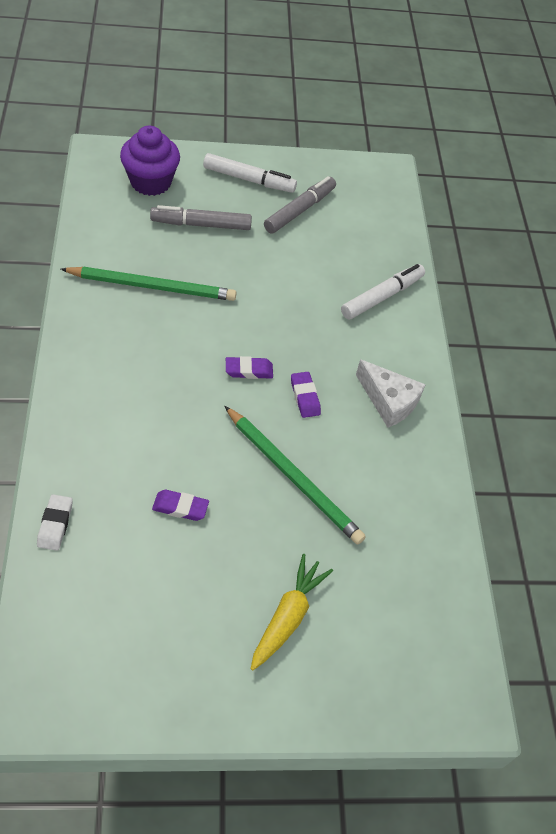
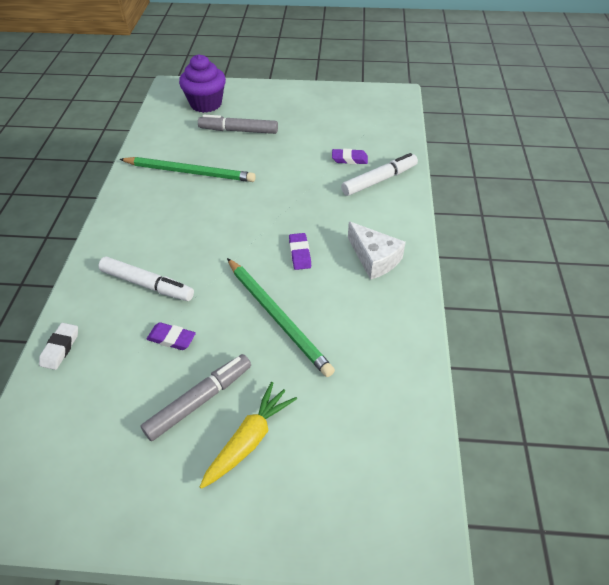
camera: 15 degrees right, 5 degrees down
(249, 179) = (283, 101): white marker -> white marker (147, 284)
(249, 370) = (255, 233): purple eraser -> purple eraser (349, 159)
(299, 210) = (319, 121): grey marker -> grey marker (199, 400)

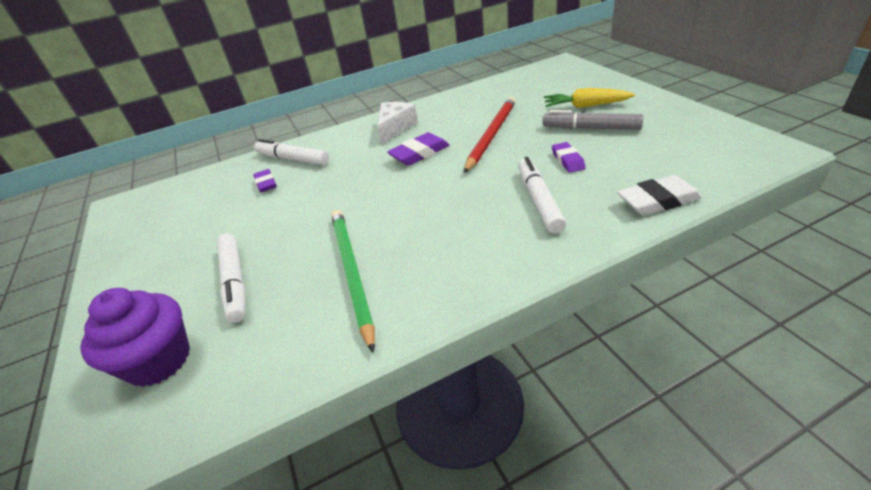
camera: 115 degrees left, 10 degrees down
(60, 348) = (657, 201): white eraser -> white eraser, size x1.52
(238, 131) = (235, 282): grey marker -> white marker
(277, 317) = (491, 135): green pencil -> red pencil
(300, 254) = (419, 153): purple eraser -> purple eraser, size x1.52

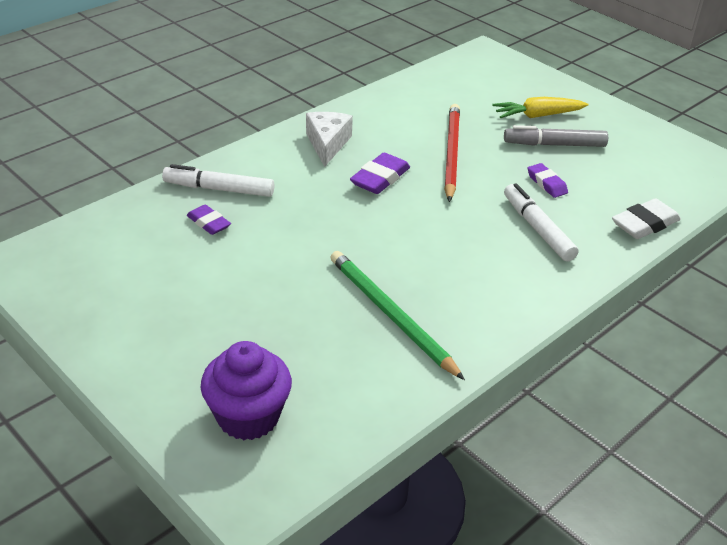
camera: 25 degrees left, 0 degrees up
(235, 282) = (267, 336): white marker -> none

